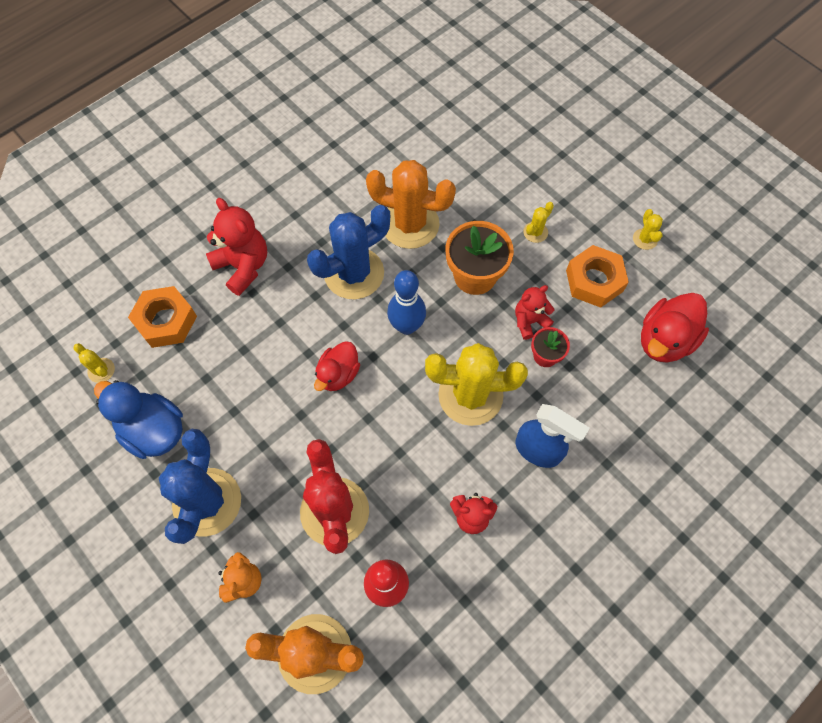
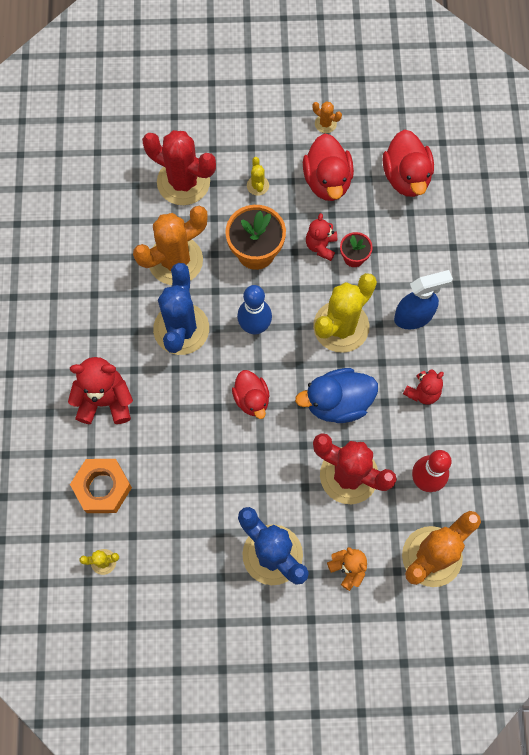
camera: 50 degrees left, 5 degrees up
(153, 430) = (186, 555): blue duck -> blue duck (337, 403)
(483, 178) = (183, 182): none -> red cactus
(594, 281) = (327, 181): orange nut -> red duck
(645, 239) = (325, 124): yellow cactus -> orange cactus

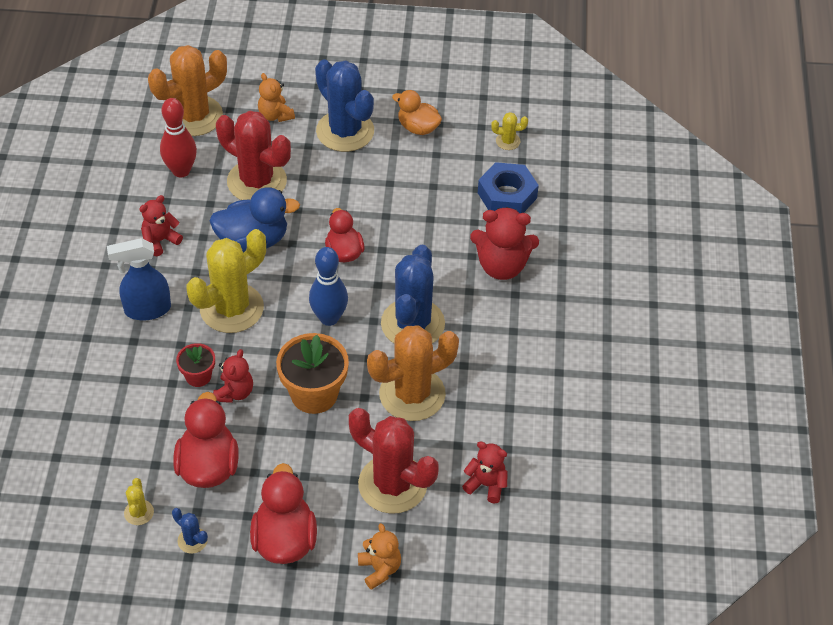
camera: 175 degrees left, 20 degrees down
(102, 487) = (507, 195): orange nut -> blue nut
(111, 189) = (486, 485): none -> red teddy bear
(186, 117) = (379, 569): none -> orange teddy bear
(197, 569) = (418, 128): none -> orange duck
(257, 185) = (298, 470): yellow cactus -> yellow cactus (139, 512)
(325, 124) = (192, 540): orange cactus -> blue cactus
(406, 177) = (107, 461): red duck -> red duck (284, 540)

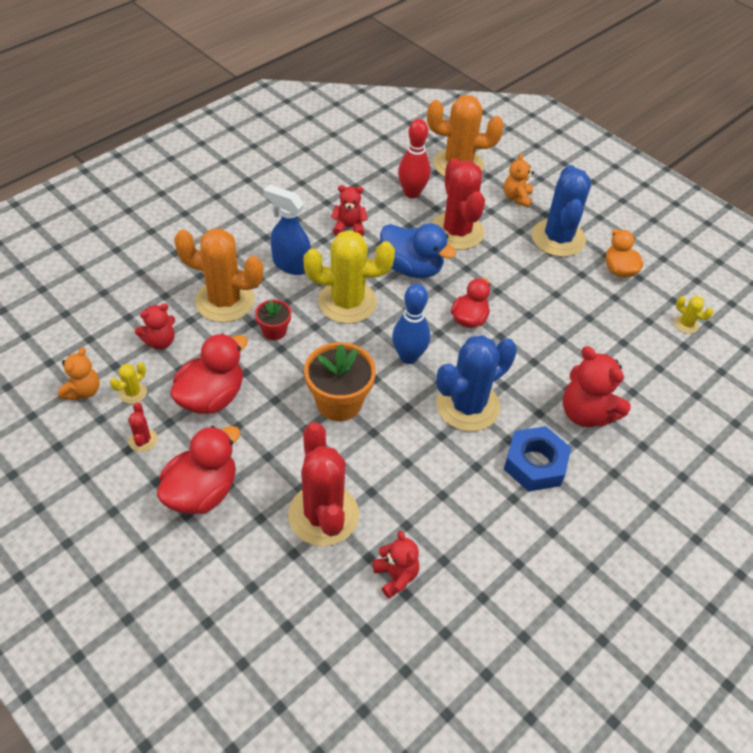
camera: 40 degrees right, 0 degrees up
(192, 540) = (143, 440): blue cactus -> red cactus
(234, 392) = (286, 360): red teddy bear -> red teddy bear (160, 341)
(379, 569) = (243, 573): orange teddy bear -> orange teddy bear (83, 391)
(412, 394) = (411, 458): orange cactus -> orange cactus (225, 301)
(507, 195) = (645, 363): blue nut -> blue nut (535, 464)

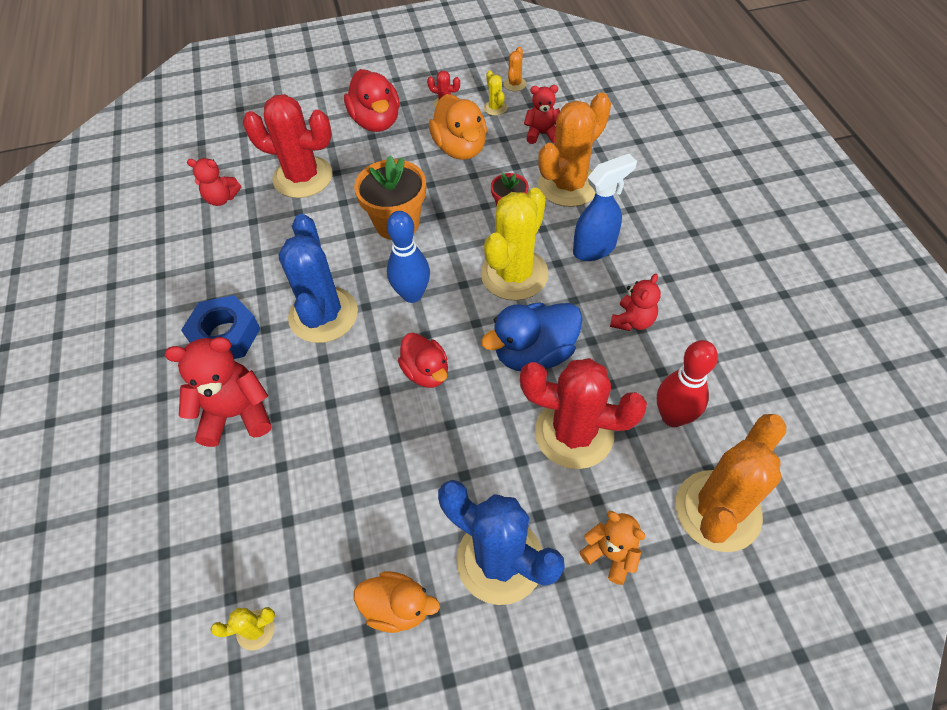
camera: 125 degrees right, 5 degrees up
(83, 391) = (515, 84): orange teddy bear -> orange cactus
(160, 341) = (542, 134): red teddy bear -> red teddy bear turned 90 degrees clockwise
(211, 397) = (460, 148): red duck -> orange duck

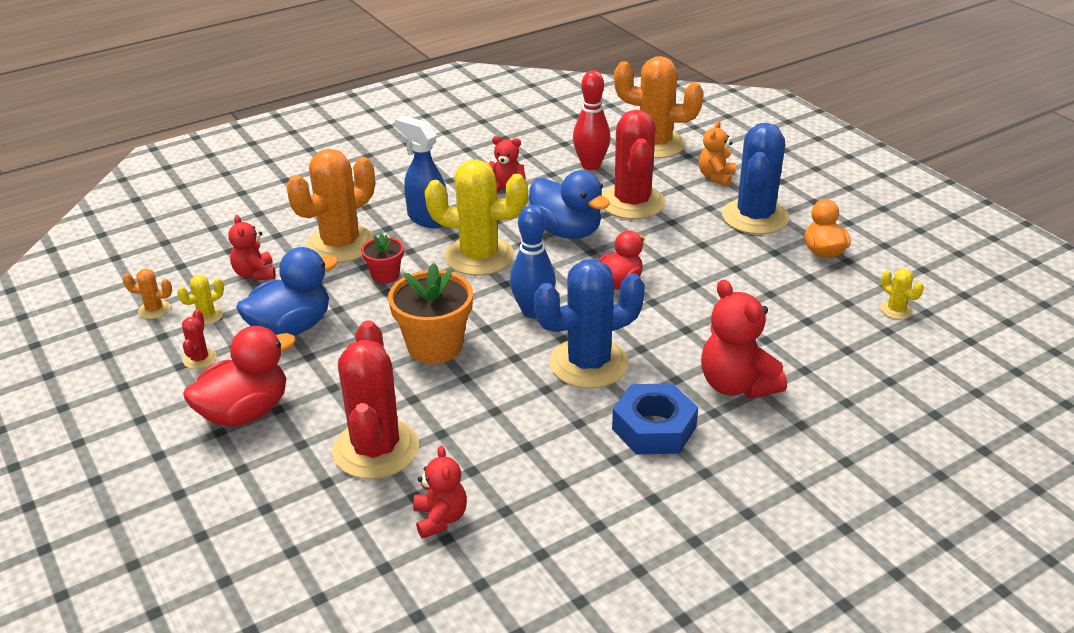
camera: 110 degrees left, 20 degrees down
(460, 148) = (291, 328): orange duck -> blue duck
(568, 185) = (340, 244): orange cactus -> orange cactus turned 75 degrees counterclockwise

